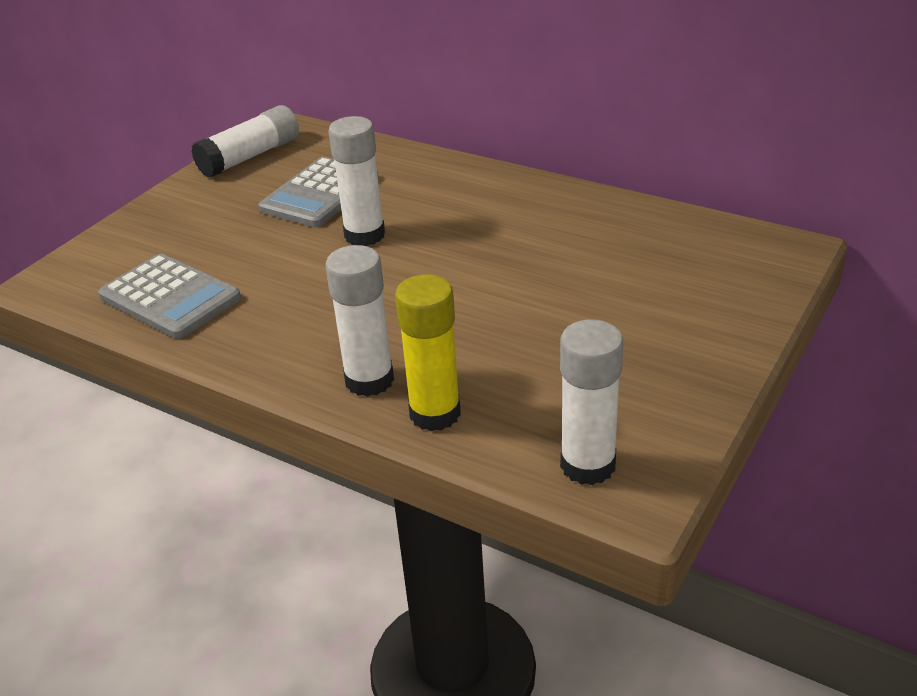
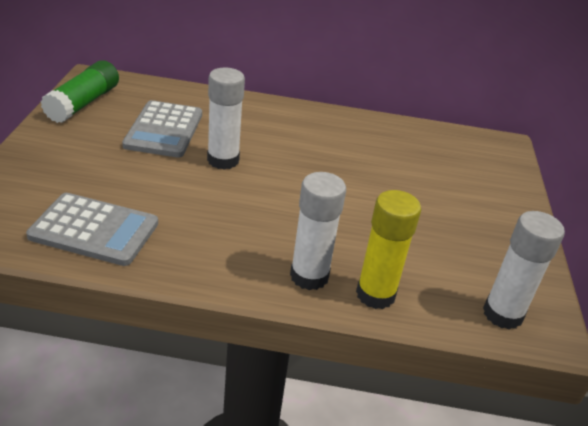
camera: 30 degrees left, 0 degrees up
(250, 156) = (83, 103): white glue stick -> green glue stick

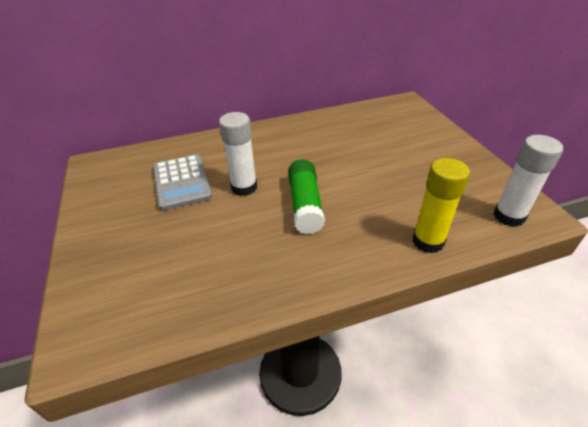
camera: 20 degrees left, 5 degrees up
(83, 103) = (100, 186): green glue stick -> green glue stick (305, 205)
(94, 230) = (192, 291): grey calculator -> none
(309, 276) = (376, 249): white glue stick -> none

